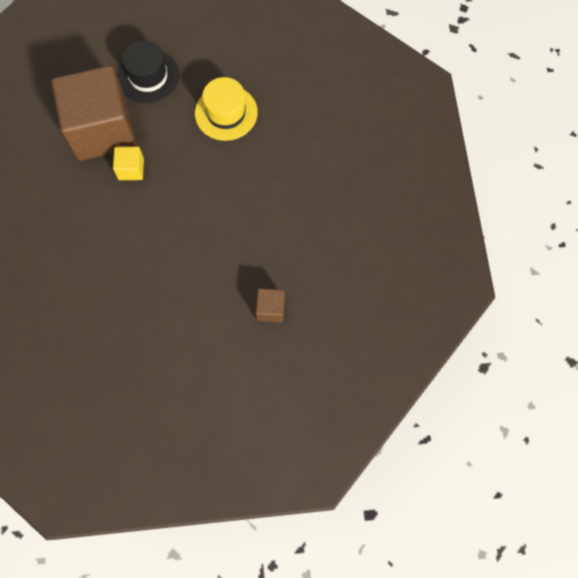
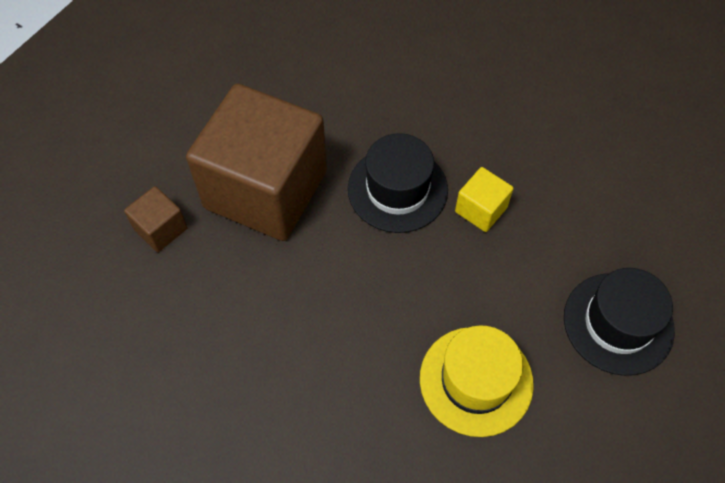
camera: 130 degrees right, 10 degrees down
(102, 130) = (567, 215): brown cube -> brown cube (266, 189)
(150, 215) = (397, 189): none -> black hat

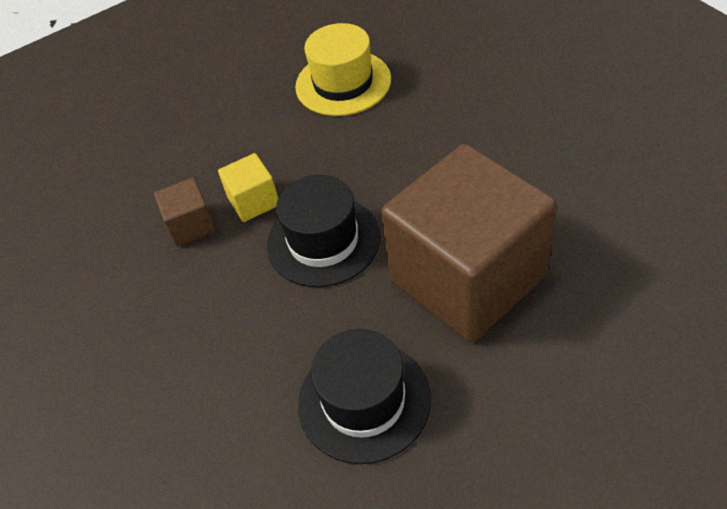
camera: 150 degrees left, 10 degrees down
(160, 229) = (602, 265): brown cube -> brown cube (191, 225)
(618, 323) = (207, 94): black hat -> black hat (364, 401)

